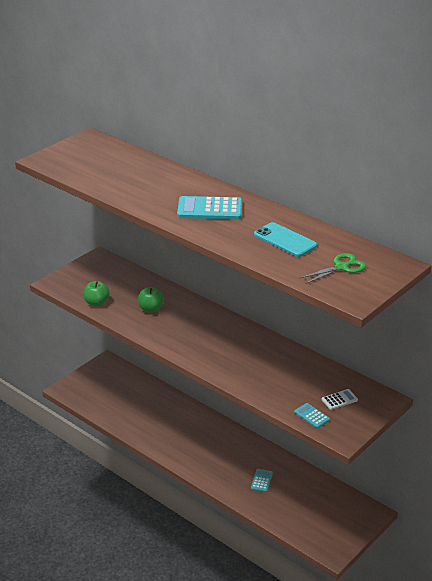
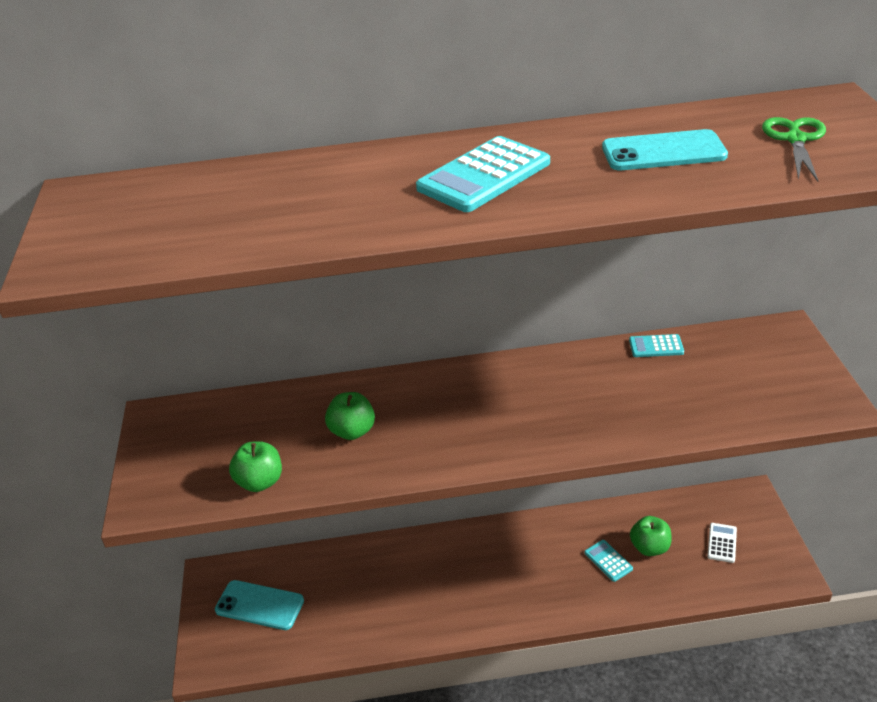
camera: 45 degrees left, 5 degrees up
(108, 386) = (259, 605): none -> turquoise phone
(288, 491) = (649, 547): none -> green apple
(311, 416) = (767, 408): turquoise calculator -> turquoise calculator (656, 346)
(339, 400) = (753, 367): white calculator -> white calculator (722, 543)

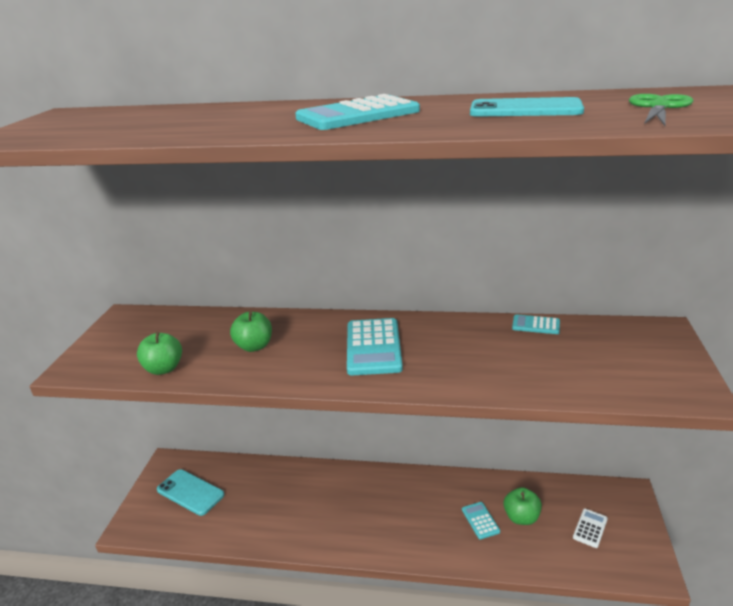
camera: 15 degrees right, 10 degrees down
(492, 407) = (373, 347): none -> turquoise calculator

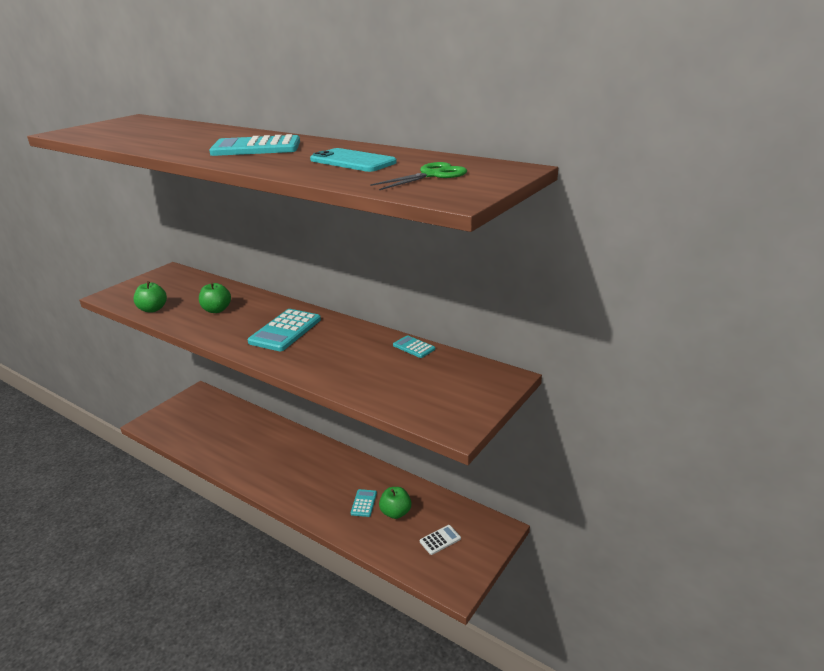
camera: 25 degrees right, 0 degrees up
(190, 492) = (196, 415): turquoise phone -> none

